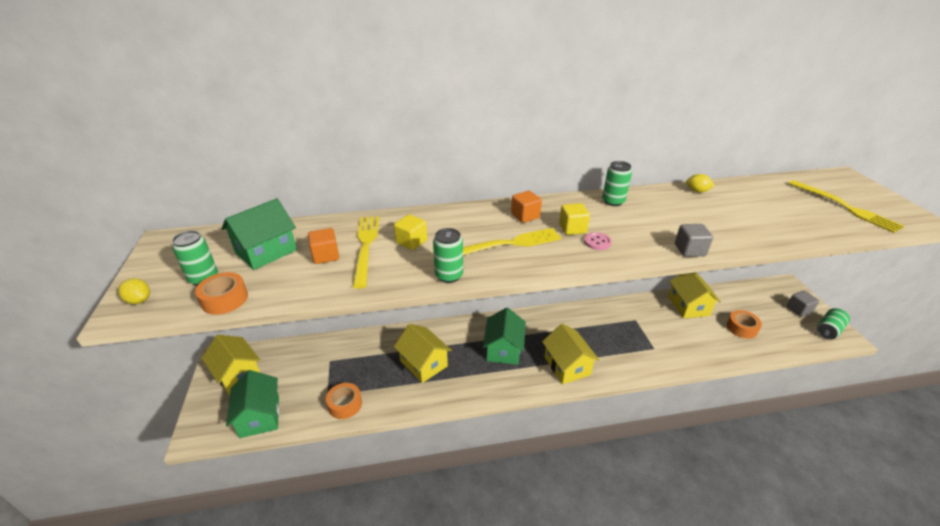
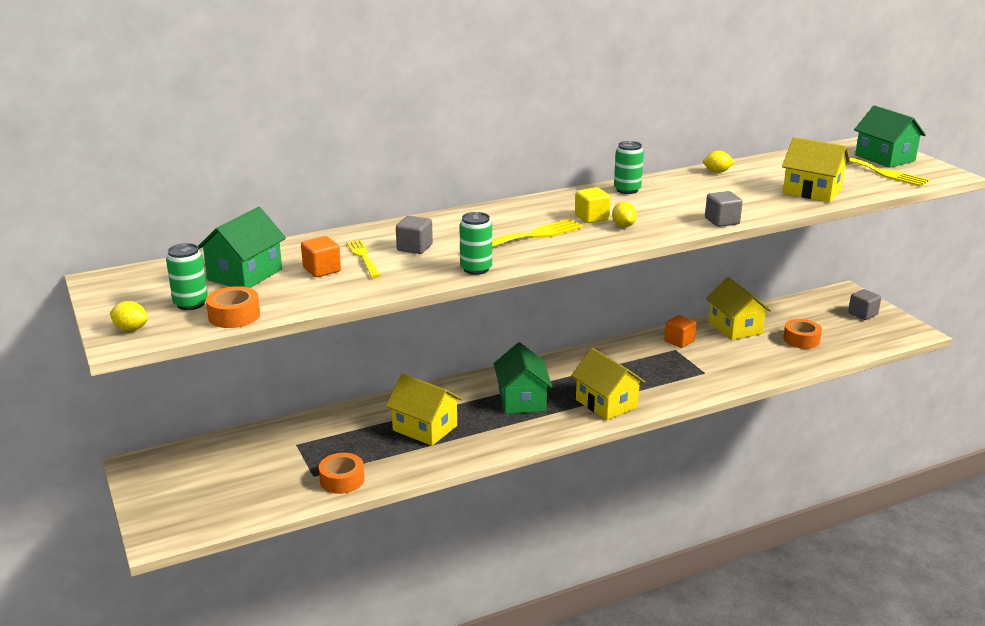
camera: 15 degrees left, 10 degrees down
(238, 374) = (175, 476): yellow house -> yellow house (812, 191)
(260, 416) = (234, 508): green house -> green house (885, 158)
(366, 247) = (363, 257): yellow fork -> yellow fork, size x0.64
(411, 242) = (414, 248): yellow cube -> grey cube
(525, 216) = (533, 212): orange cube -> orange cube (679, 341)
(597, 242) = (623, 225): pink button -> yellow lemon
(828, 330) = (897, 328): green can -> none

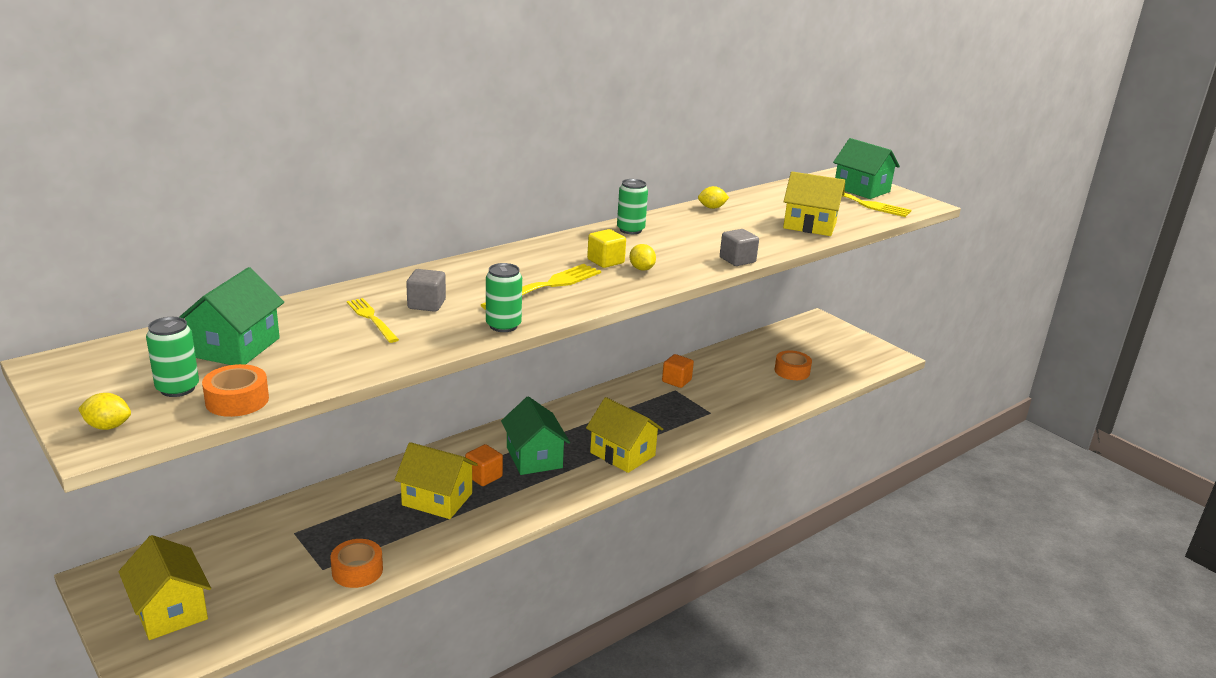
camera: 15 degrees left, 0 degrees up
(322, 270) = (327, 336): orange cube -> orange cube (484, 476)
(735, 327) = (726, 363): yellow house -> yellow house (170, 610)
(862, 314) = (840, 341): grey cube -> none

